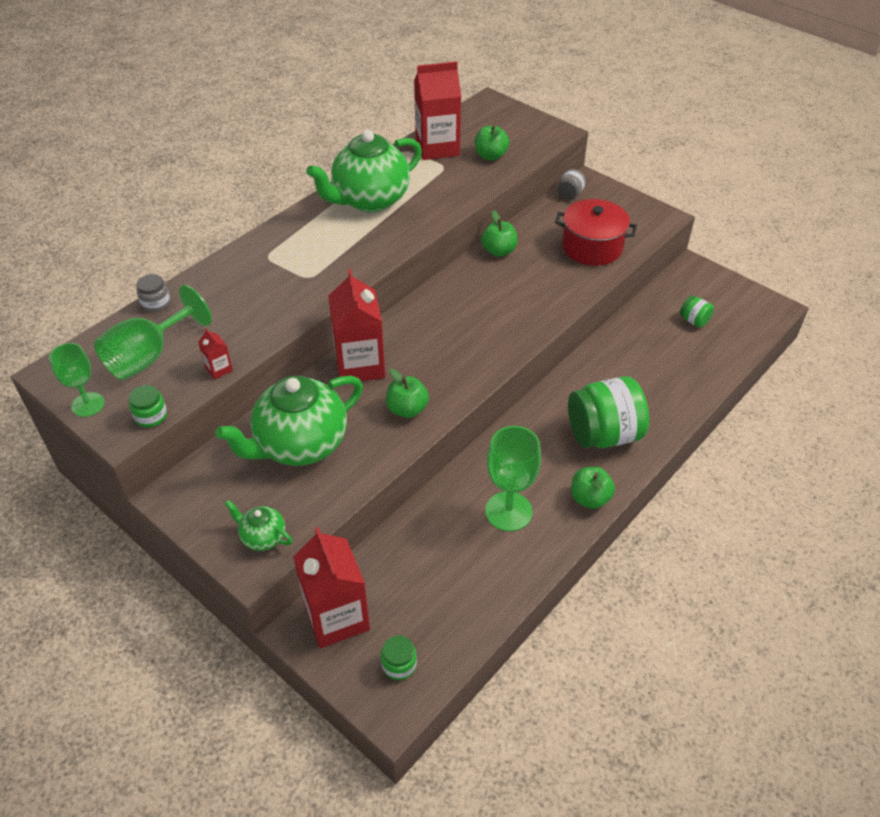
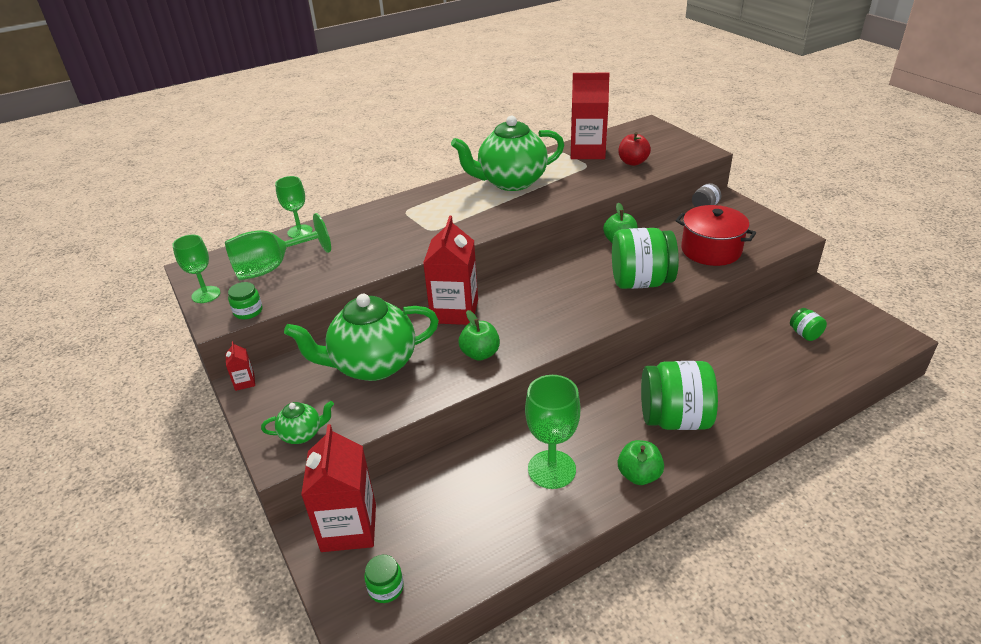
camera: 20 degrees right, 10 degrees down
(156, 303) = (300, 231): grey jar -> green goblet
(219, 369) = (321, 286): red carton -> red carton (244, 382)
(262, 537) = (302, 434): green teapot -> green teapot turned 120 degrees clockwise
(490, 156) = (633, 162): green apple -> red apple
(536, 296) = (641, 282): none -> green jar

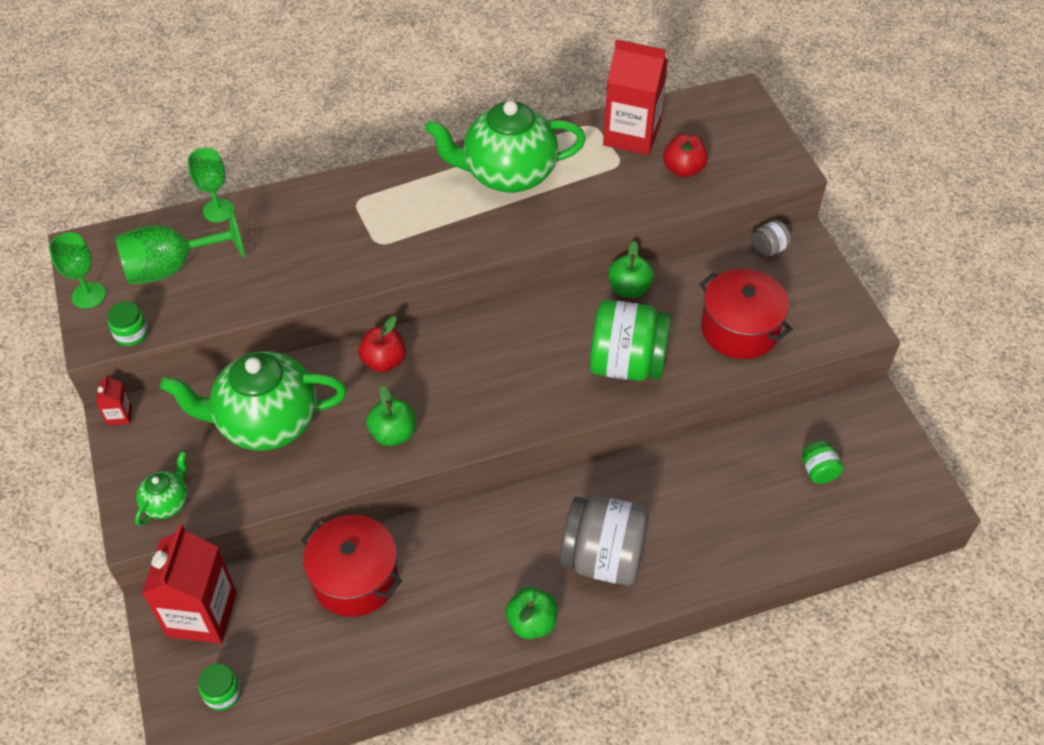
camera: 10 degrees right, 15 degrees up
(302, 434) = (167, 502): green teapot -> green teapot turned 60 degrees counterclockwise
(454, 311) = (384, 361): red carton -> red apple
(476, 473) = (355, 578): none -> red pot
(551, 469) = (438, 593): green goblet -> none
(674, 419) = (603, 558): green jar -> grey jar

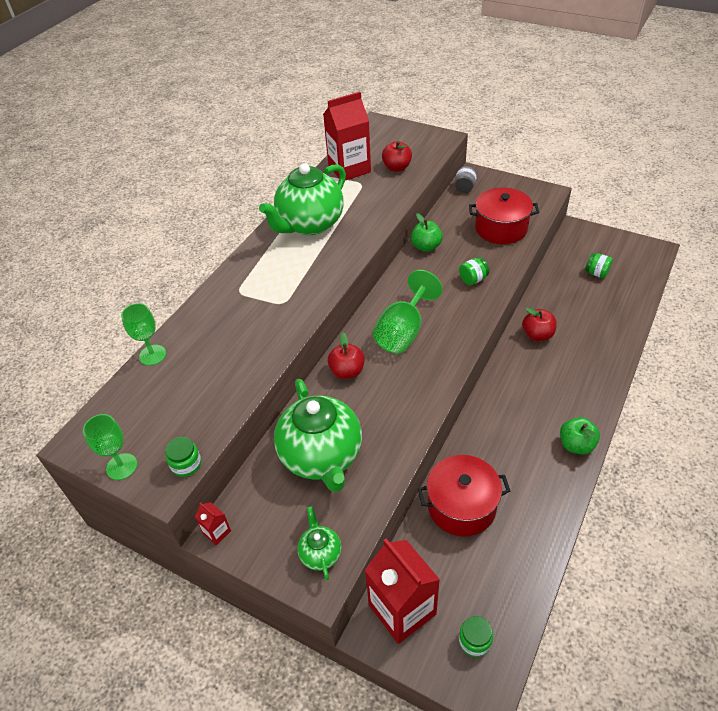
camera: 40 degrees left, 5 degrees down
(172, 268) = (163, 407): green goblet -> green goblet (403, 332)
(266, 423) = (322, 457): green teapot -> green teapot turned 60 degrees counterclockwise
(393, 434) = (404, 402): green apple -> none
(603, 558) = (564, 386): grey jar -> none
(627, 364) = (473, 279): green jar -> green jar, size x0.45
(651, 483) = (537, 335): none -> red apple

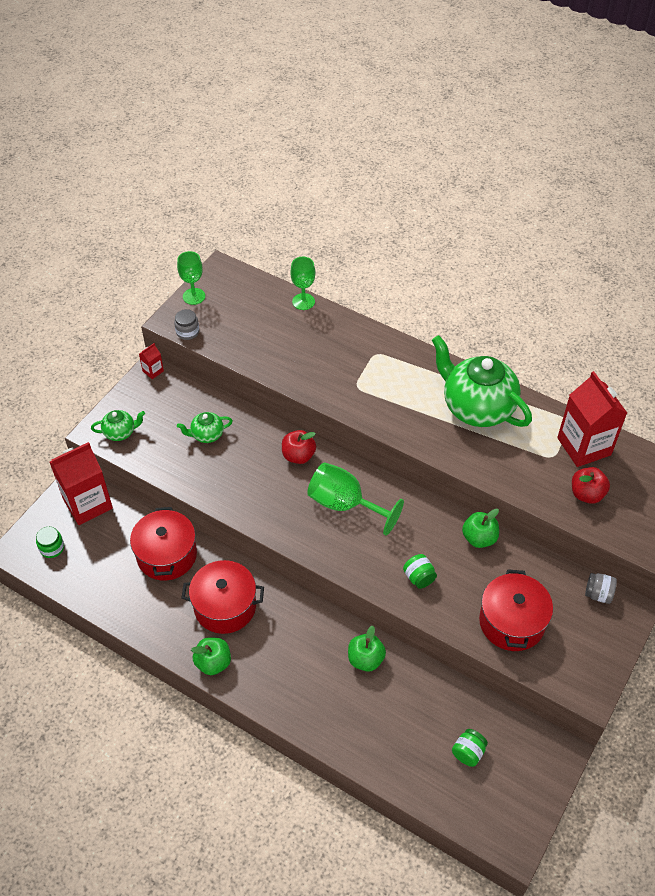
camera: 90 degrees right, 5 degrees up
(186, 464) = (187, 332): green jar -> grey jar
(322, 457) = (207, 435): green teapot -> green teapot, size x0.46
(512, 443) = (225, 606): none -> red pot
(537, 335) = (365, 659): red apple -> green apple

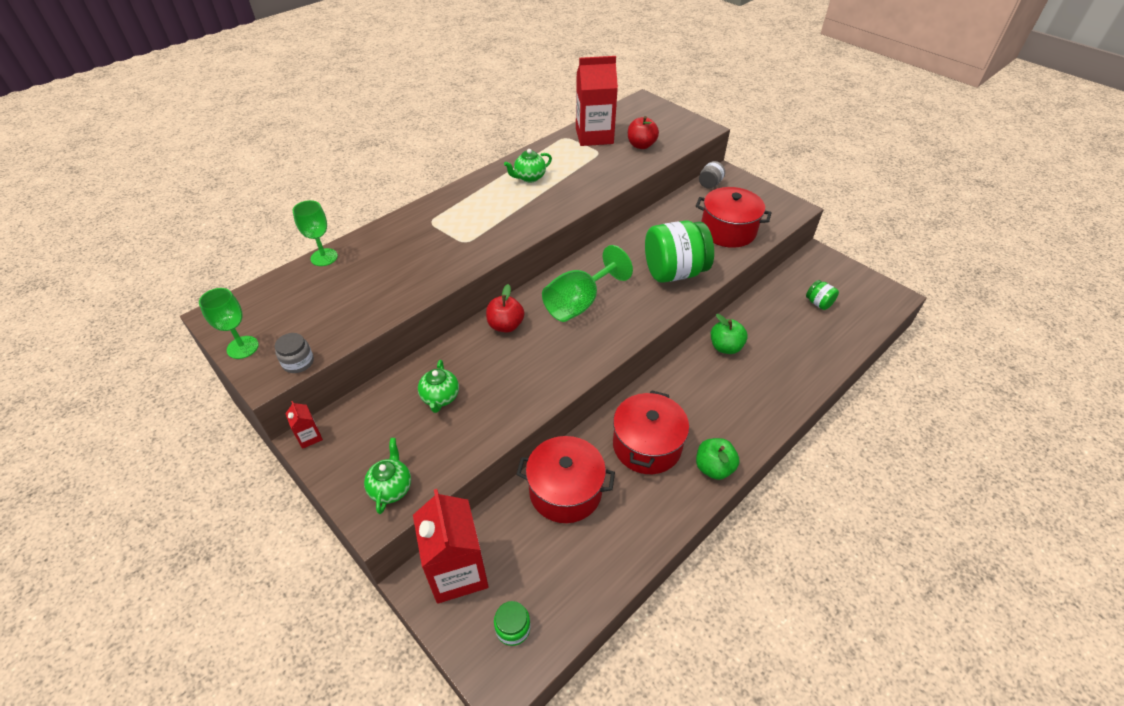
camera: 75 degrees left, 5 degrees down
(419, 577) = (674, 272): green jar -> green jar, size x2.23
(476, 408) = (529, 177): green teapot -> green teapot, size x0.46
(479, 538) = (642, 229): green apple -> none

